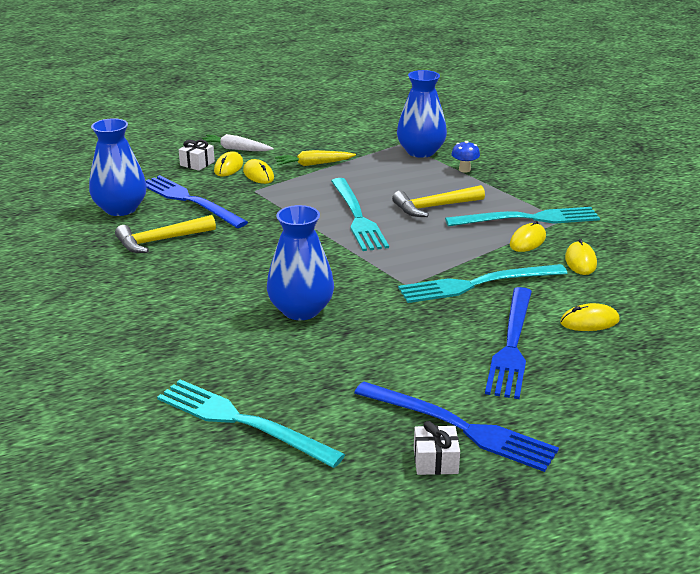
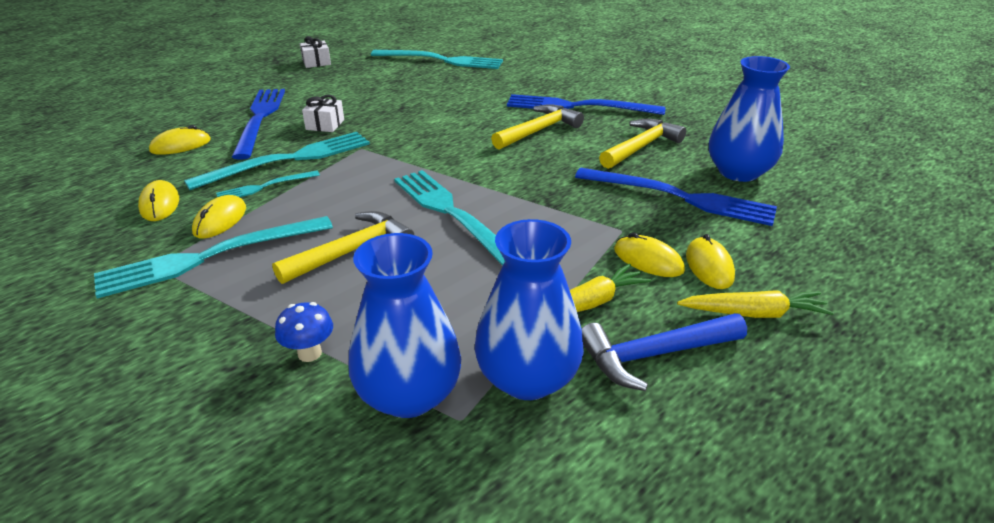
camera: 160 degrees right, 5 degrees up
(197, 163) = (763, 263): white gift -> white gift (325, 125)
(229, 273) = (539, 131): none -> yellow hammer
(235, 149) = (753, 313): white carrot -> yellow carrot
(301, 145) = (654, 354): none -> blue hammer
(301, 310) = (448, 115): blue vase -> blue vase (527, 378)
(459, 427) = (302, 75): blue fork -> blue fork (578, 106)
(496, 261) = (265, 187): none -> turquoise fork

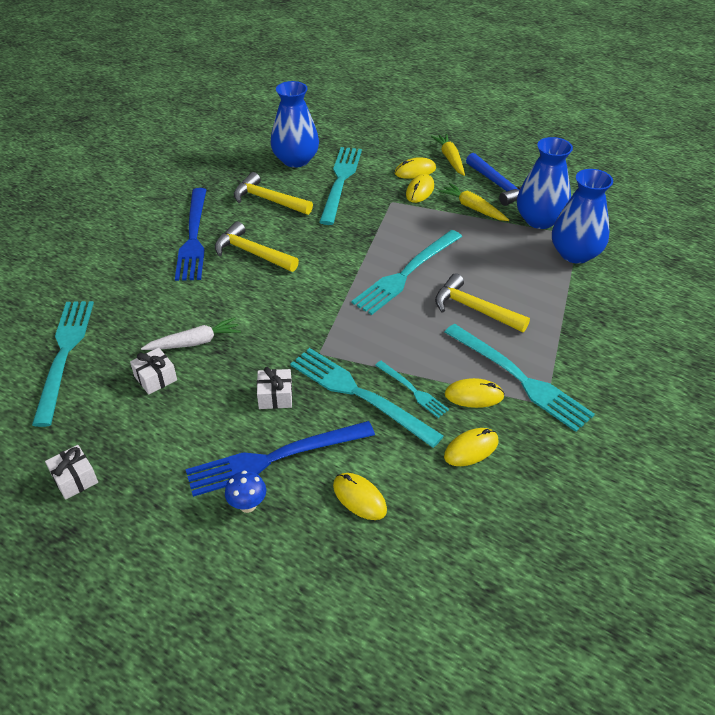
camera: 105 degrees left, 10 degrees up
(309, 353) = (572, 295): blue mushroom -> blue mushroom (247, 505)
(389, 85) = (155, 378): none -> white gift
(420, 100) = (194, 342): none -> white carrot
(679, 197) = (340, 182): blue fork -> turquoise fork

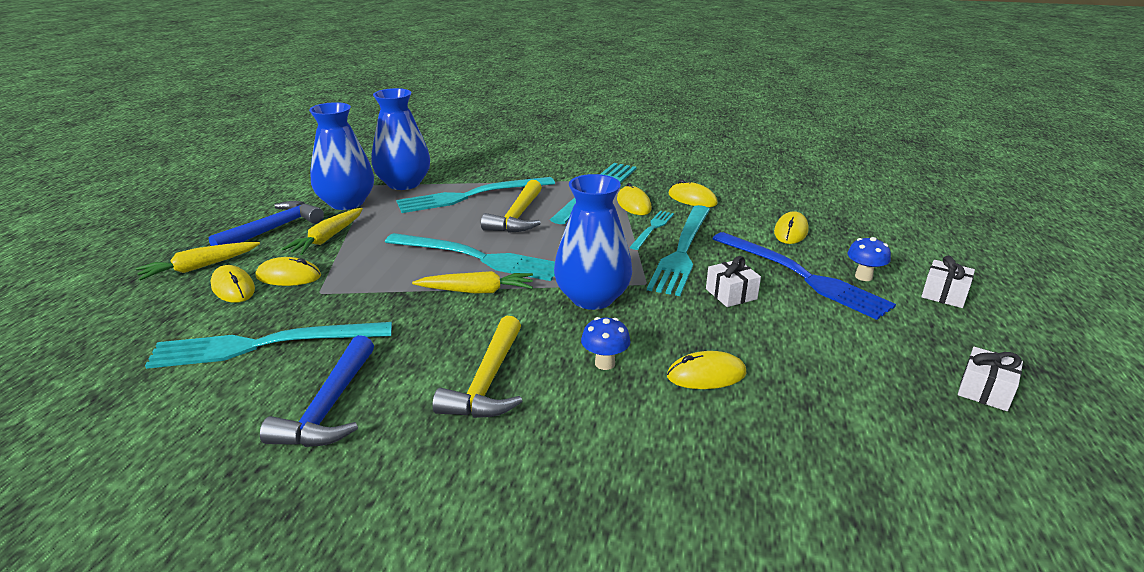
camera: 110 degrees left, 15 degrees down
(64, 355) = (849, 502): turquoise fork -> turquoise fork (471, 196)
(155, 378) = (793, 386): white gift -> white gift (944, 294)
(193, 237) = (470, 464): blue fork -> none
(194, 342) = (706, 375): white carrot -> yellow mouse
(237, 302) = (605, 363): none -> blue mushroom
(268, 200) = (329, 407): yellow hammer -> blue hammer
(295, 160) = (182, 411): blue vase -> blue vase (592, 298)
(356, 265) = (477, 291): none -> yellow carrot

